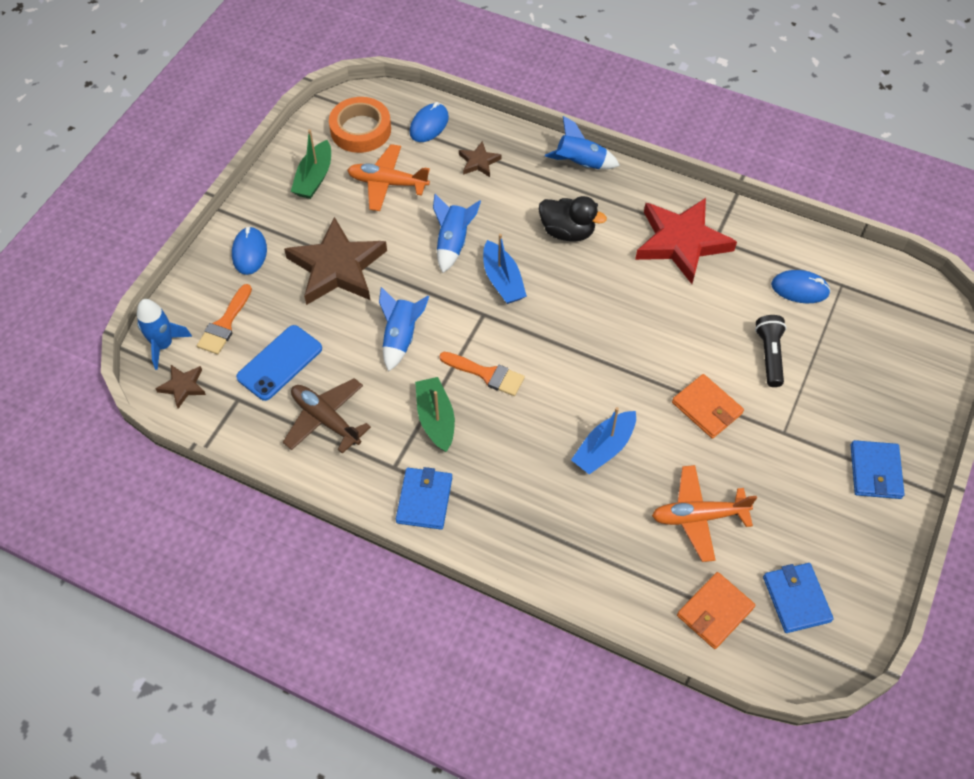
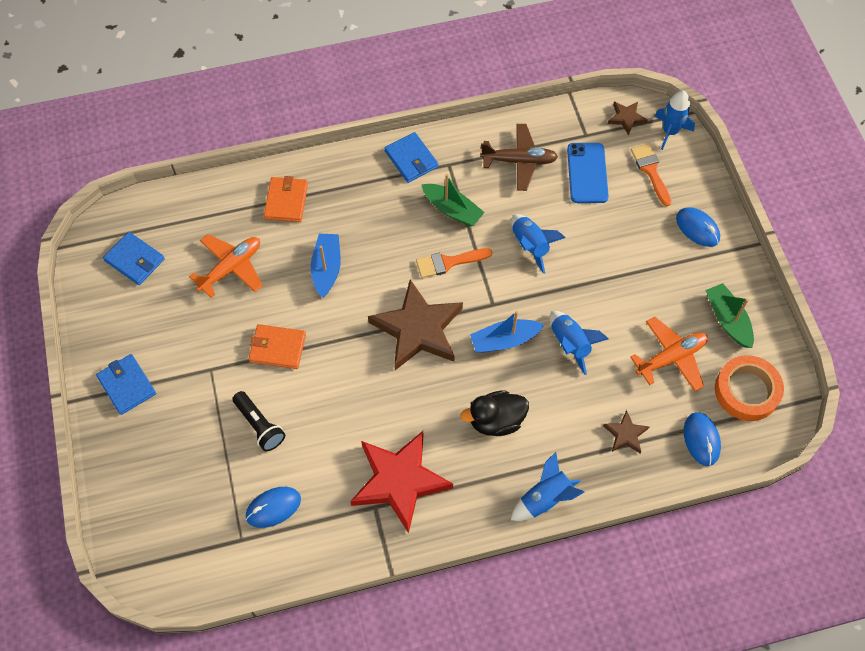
camera: 140 degrees right, 5 degrees up
(337, 267) = (628, 262): brown star -> brown star (418, 329)
(502, 280) = (504, 340): blue boat -> blue boat turned 45 degrees counterclockwise
(715, 611) = (182, 218): orange wallet -> orange wallet (286, 201)

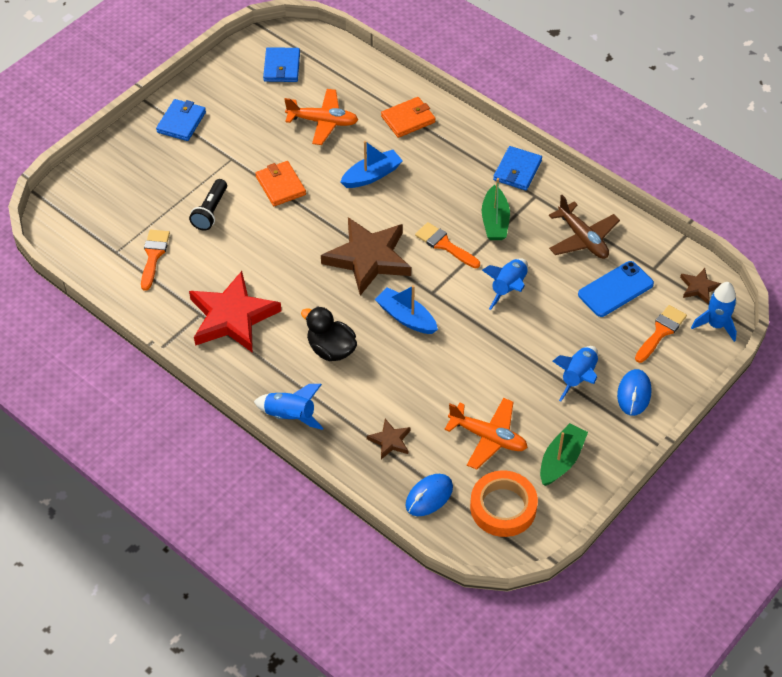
camera: 55 degrees right, 10 degrees down
(273, 507) = (153, 256): blue mouse -> orange brush
(570, 344) = (440, 362): blue rocket -> blue rocket (578, 377)

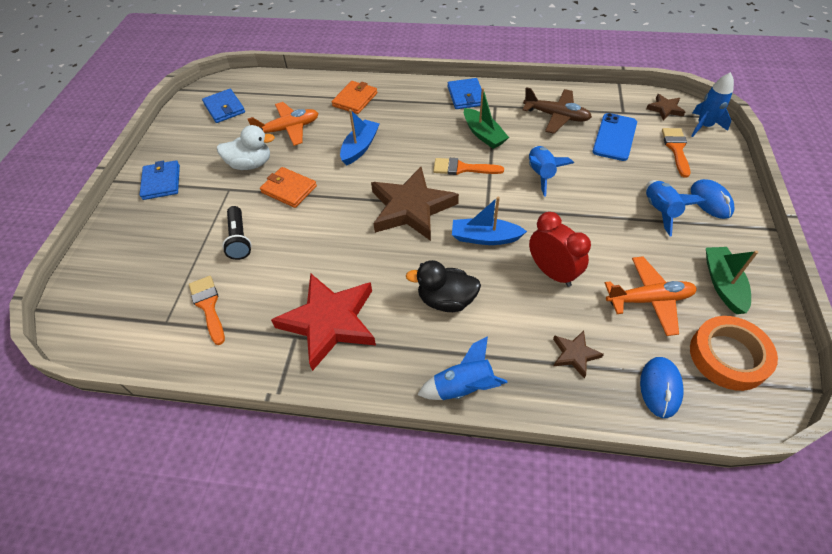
camera: 30 degrees left, 0 degrees up
(265, 143) = (251, 164): none -> white duck
(433, 375) = (552, 272): none -> red clock

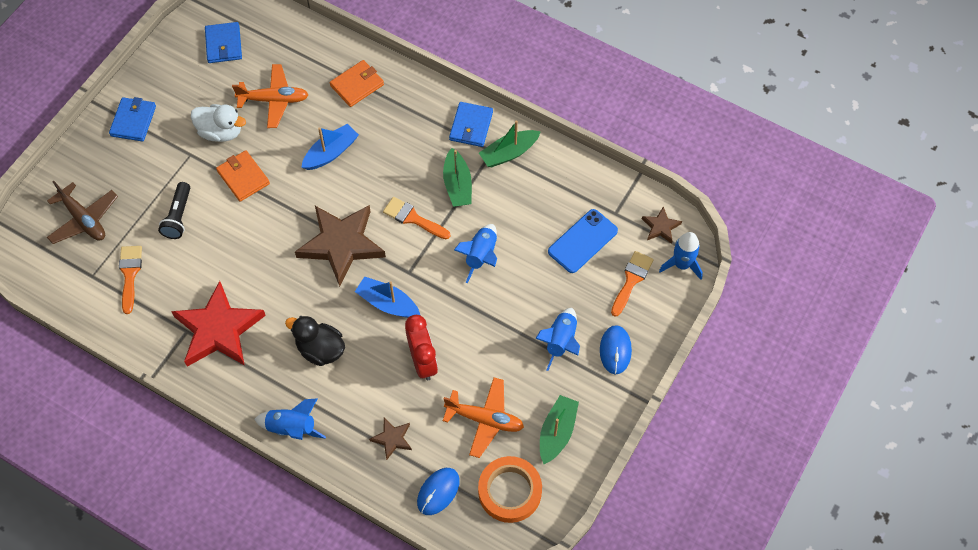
camera: 20 degrees right, 10 degrees up
(509, 102) = (509, 153): none -> green boat
(556, 116) = (544, 191): brown plane -> brown plane (84, 219)

